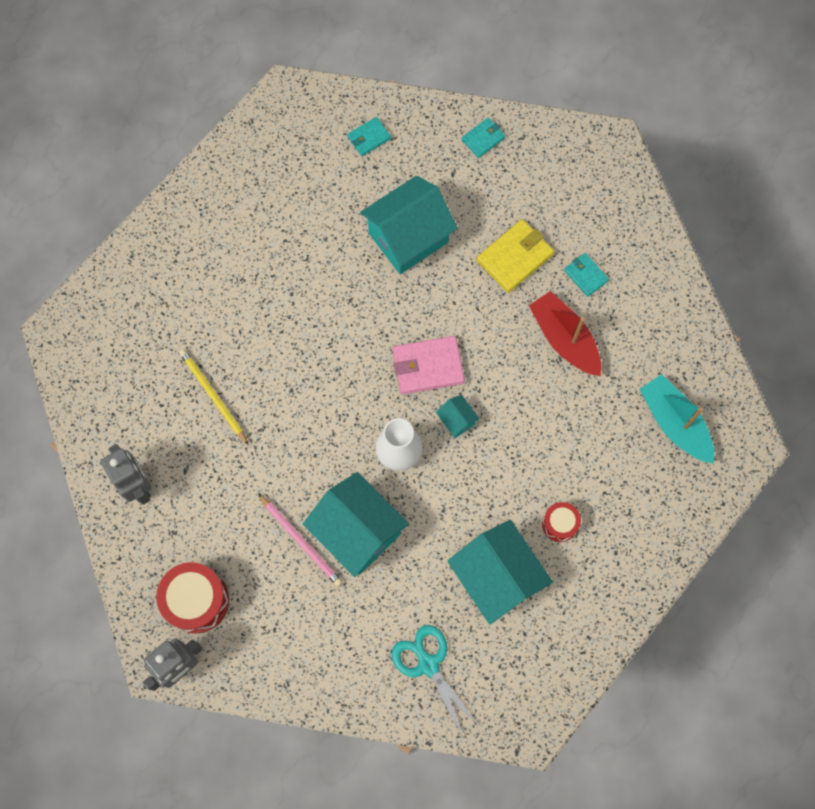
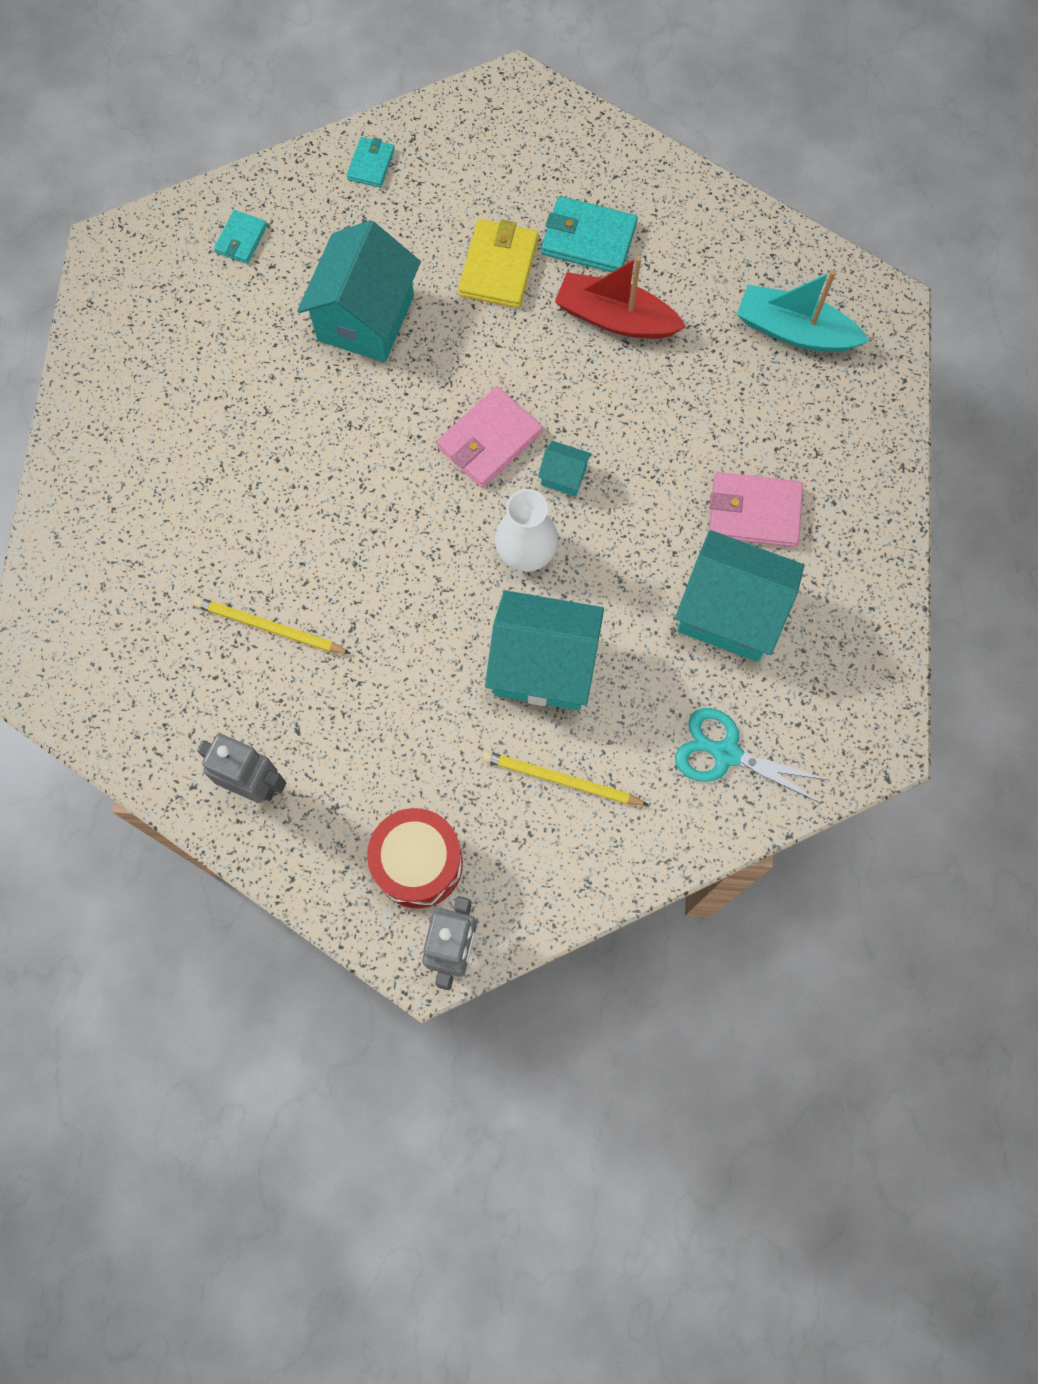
camera: 35 degrees left, 0 degrees up
(301, 541) = (488, 718): pink pencil -> none
(316, 610) = (561, 780): none -> yellow pencil
(559, 524) = (754, 512): red drum -> pink wallet
(585, 275) = (589, 239): turquoise wallet -> turquoise wallet, size x1.72

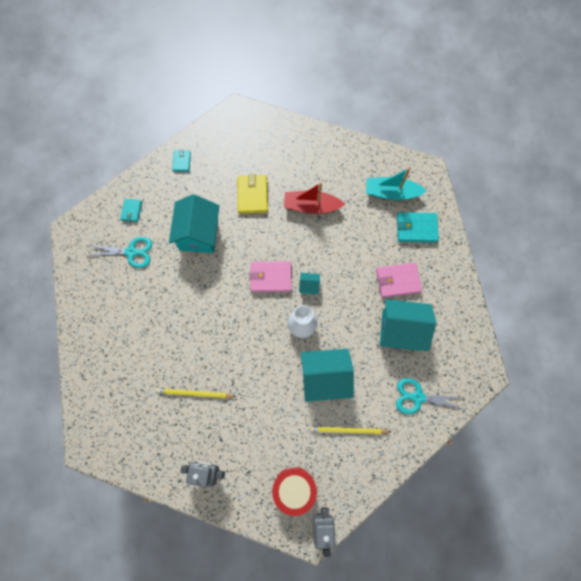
camera: 15 degrees left, 0 degrees up
(219, 321) = (131, 252): none -> turquoise scissors
(489, 440) = (271, 277): pink wallet -> pink wallet turned 60 degrees clockwise
(589, 239) = (289, 173): turquoise wallet -> turquoise wallet (416, 228)

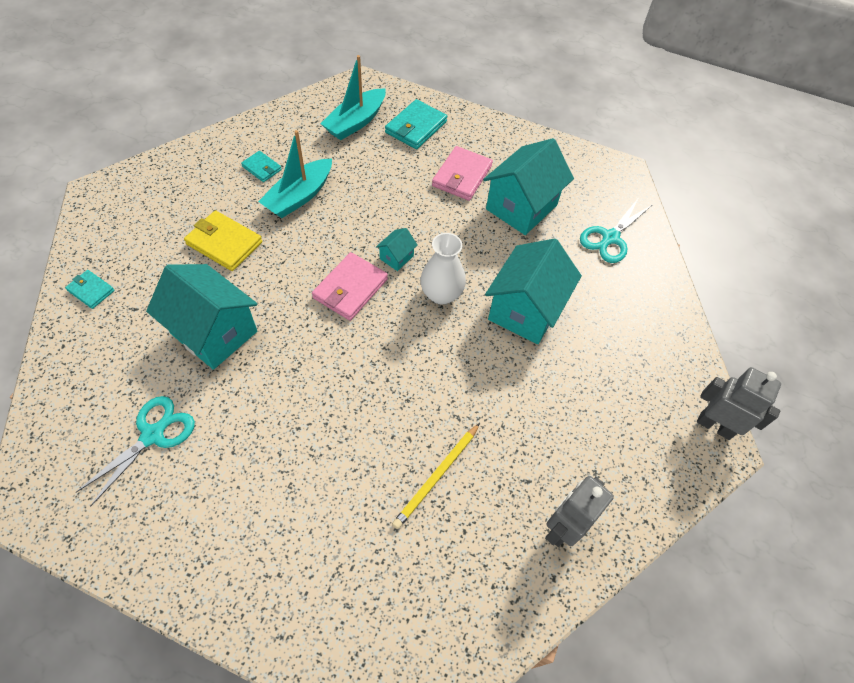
camera: 60 degrees left, 15 degrees down
(131, 211) = (91, 396): turquoise wallet -> turquoise wallet (262, 168)
(294, 489) = (649, 429): red drum -> none
(311, 206) = (299, 196): red boat -> turquoise boat
(348, 430) = (607, 326): yellow pencil -> none

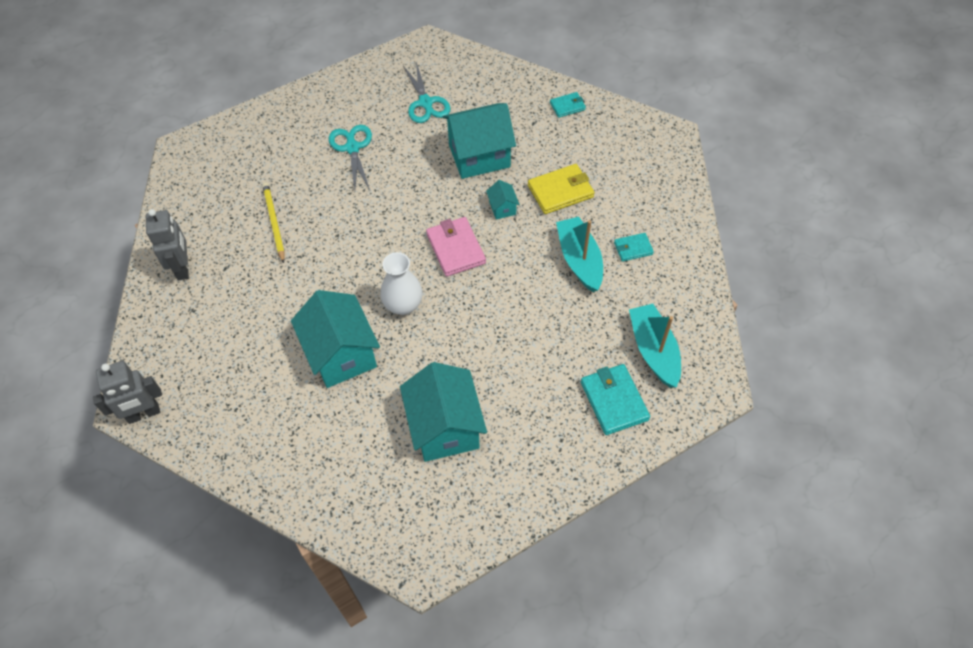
camera: 130 degrees right, 0 degrees up
(396, 257) = (462, 294): turquoise house -> turquoise house (502, 208)
(462, 176) = (519, 401): pink wallet -> none
(610, 238) = (353, 480): turquoise scissors -> turquoise scissors (352, 147)

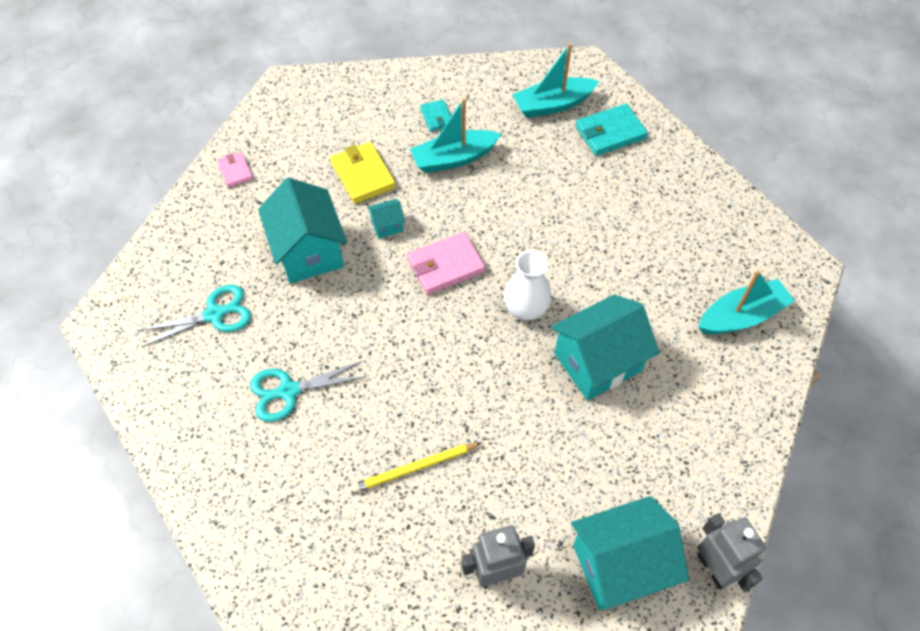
camera: 95 degrees left, 0 degrees up
(370, 486) = (741, 316): none -> turquoise boat
(445, 427) = (664, 259): turquoise house -> turquoise house (620, 565)
(567, 106) = (235, 171): turquoise wallet -> pink wallet

